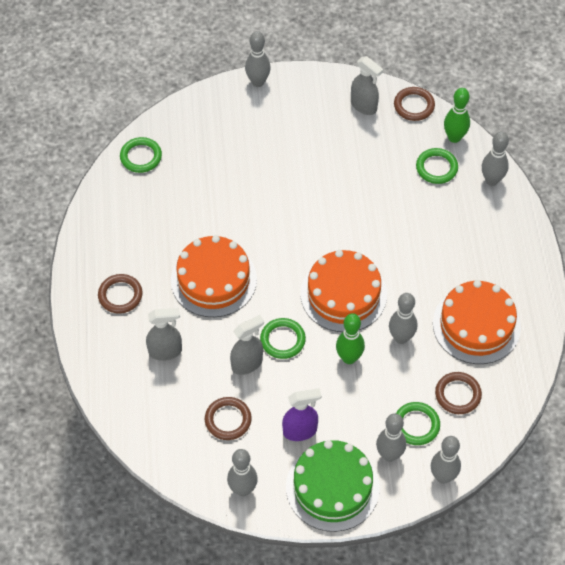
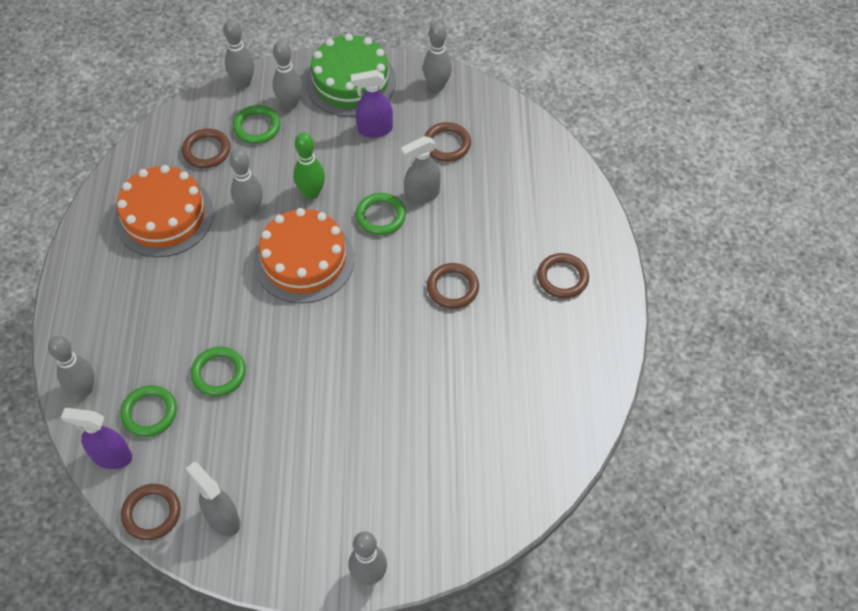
camera: 175 degrees left, 0 degrees up
(141, 157) = (541, 461): green ring -> green ring (219, 373)
(165, 351) = (510, 214): grey spray bottle -> none
(213, 280) = (452, 288): orange cake -> brown ring
(454, 137) = (111, 457): green bowling pin -> purple spray bottle

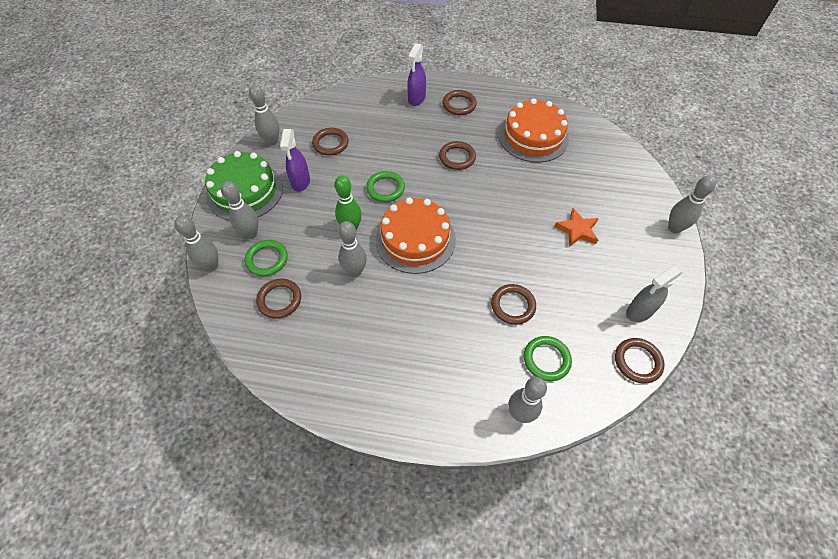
camera: 80 degrees left, 0 degrees up
(111, 457) = (587, 391): purple spray bottle -> purple spray bottle (416, 99)
(164, 216) = (344, 338): orange cake -> orange cake (533, 136)
(219, 373) = (513, 305): green ring -> brown ring
(346, 443) = (577, 230): none -> orange star
(422, 195) = (373, 163): grey spray bottle -> none

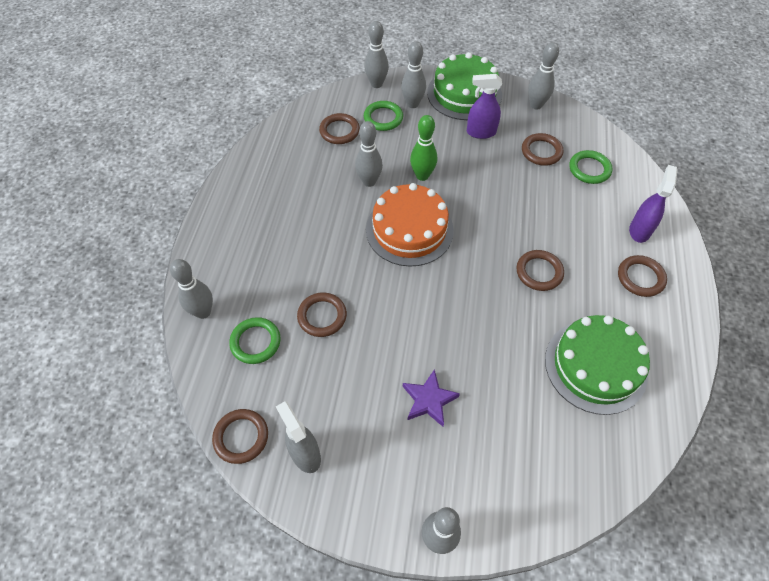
camera: 90 degrees right, 0 degrees up
(385, 188) = (479, 202): green ring -> green ring (589, 169)
(416, 99) = (639, 230): purple spray bottle -> purple spray bottle turned 90 degrees clockwise
(533, 136) = (595, 366): orange cake -> green cake
(577, 230) = (429, 400): orange star -> purple star

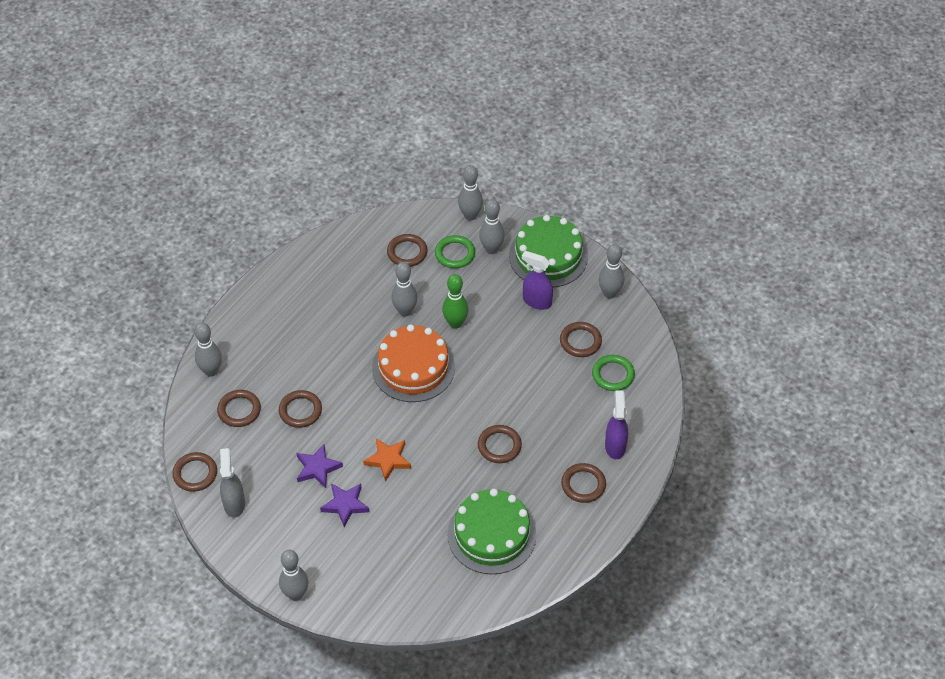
camera: 25 degrees right, 5 degrees down
(255, 342) = (239, 410): green ring -> brown ring
(375, 371) = (317, 468): none -> purple star
(442, 331) = (388, 460): none -> orange star
(639, 230) = (615, 446): purple spray bottle -> purple spray bottle turned 45 degrees counterclockwise

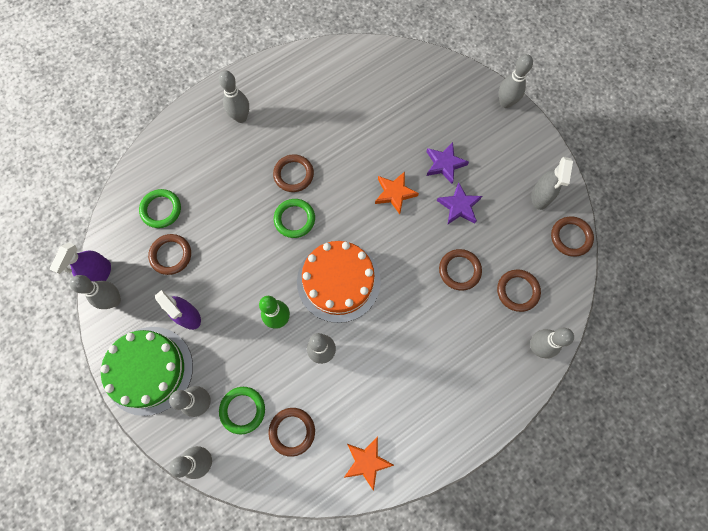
camera: 160 degrees left, 20 degrees up
(337, 251) = (367, 462): none -> orange star
(479, 406) = (294, 219): none -> green ring
(492, 534) = (333, 101): green cake -> none
(583, 484) = (241, 117): brown ring -> grey bowling pin
(615, 446) = (197, 142): purple spray bottle -> purple spray bottle (100, 274)

